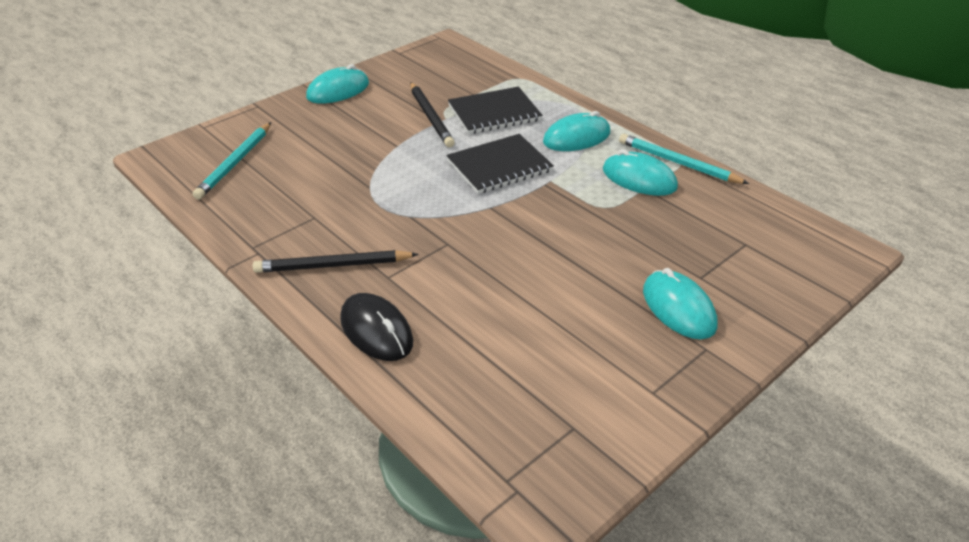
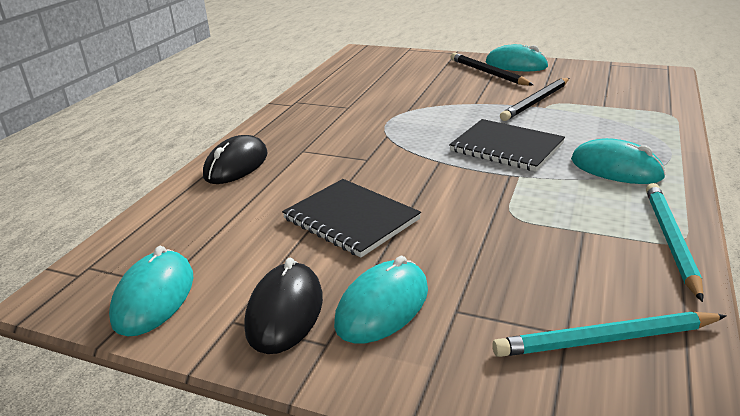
camera: 65 degrees right, 10 degrees down
(235, 163) = (380, 68): turquoise pencil -> turquoise pencil (605, 339)
(333, 265) = (298, 129): black pencil -> black pencil (488, 73)
(494, 113) = (588, 122): black notebook -> black notebook (351, 219)
(639, 179) = (596, 222): turquoise mouse -> turquoise mouse (154, 297)
(657, 359) = (285, 311): none -> black mouse

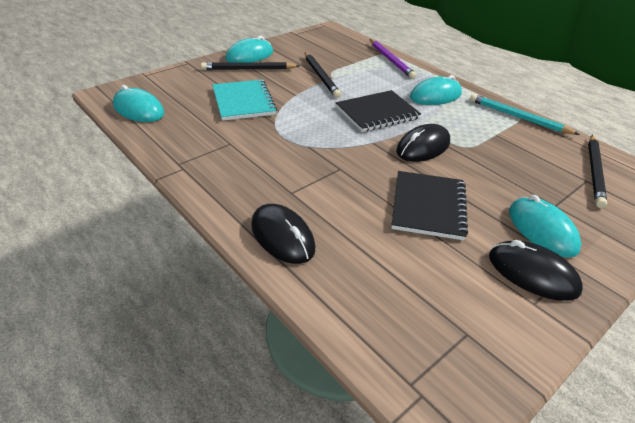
camera: 65 degrees left, 10 degrees up
(154, 297) = (485, 342): turquoise mouse -> turquoise mouse (138, 109)
(351, 219) = (428, 206): black notebook -> black notebook turned 60 degrees counterclockwise
(423, 90) = (243, 102): none -> turquoise notebook
(471, 189) = (423, 147): none -> black mouse
(605, 339) = (594, 172): turquoise pencil -> black pencil
(658, 121) = (391, 60): none -> purple pencil

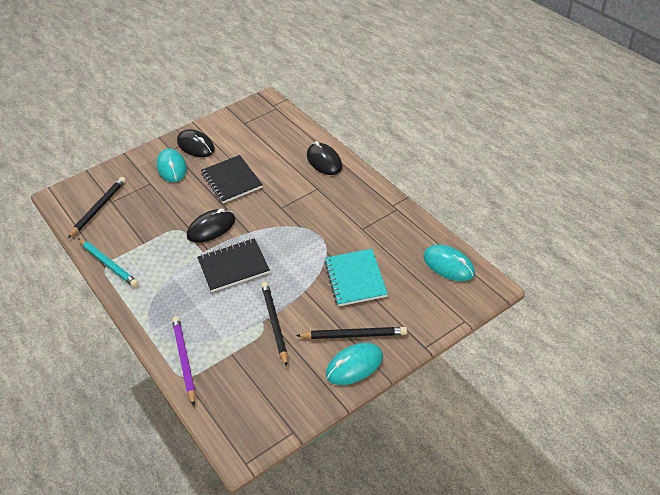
camera: 170 degrees left, 5 degrees up
(428, 206) = (232, 180): black notebook -> black notebook turned 45 degrees counterclockwise
(435, 96) = (167, 293): turquoise mouse -> none

